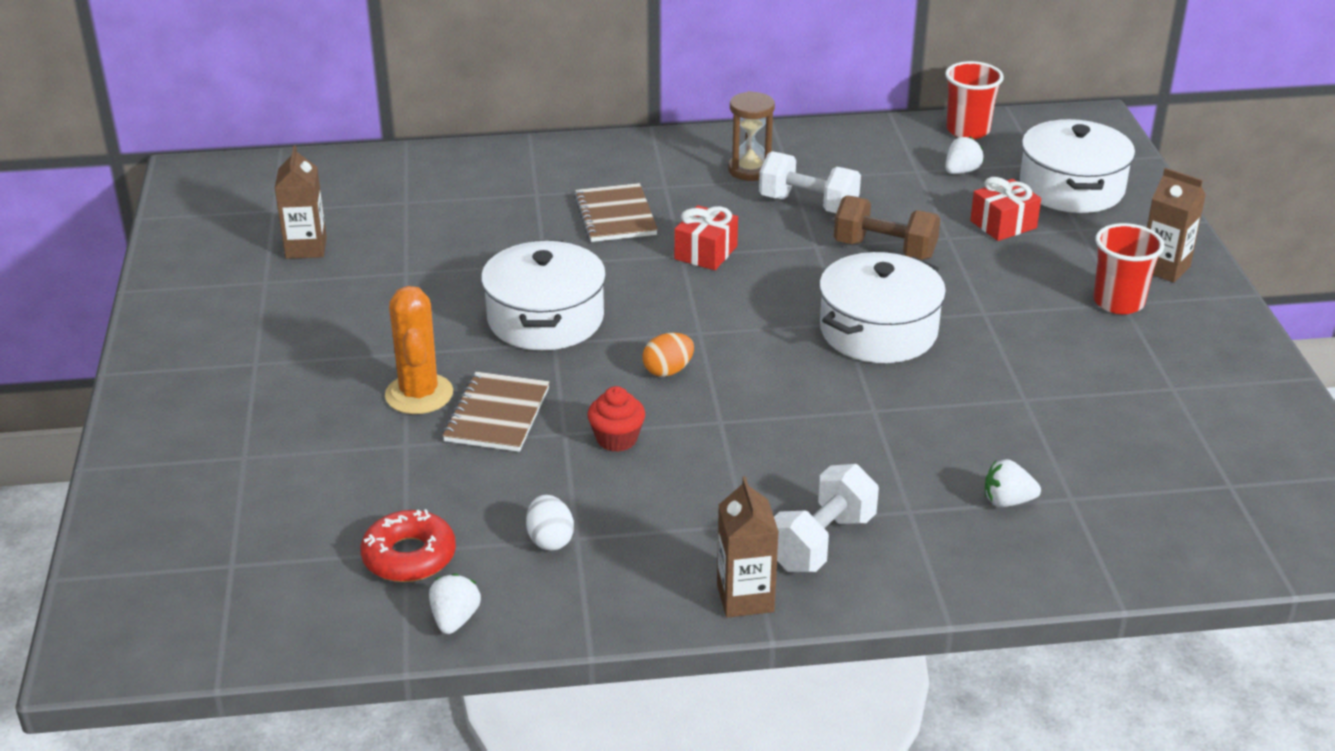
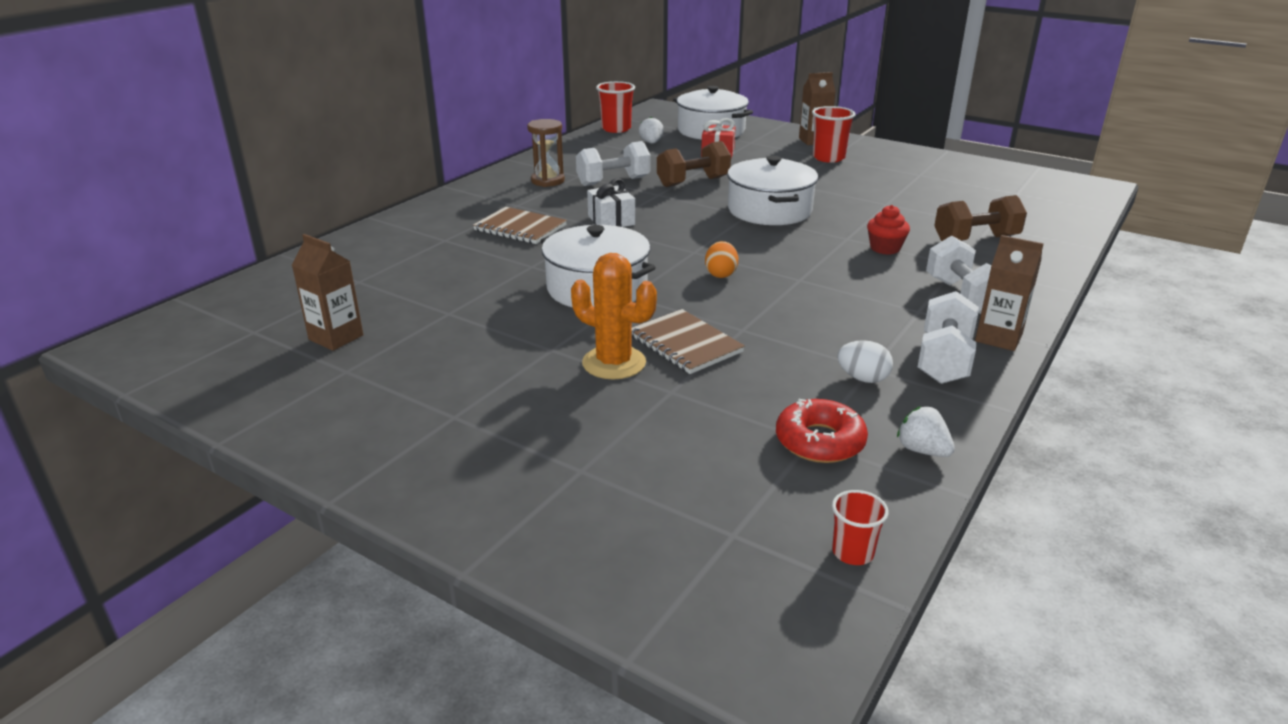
camera: 50 degrees left, 5 degrees down
(263, 633) = (852, 552): none -> red cup
(616, 439) = (773, 315): red cupcake -> red cupcake (885, 248)
(647, 577) = (943, 360): none -> white dumbbell
(706, 253) = (611, 220): red gift -> white gift
(1007, 501) = (975, 239): white strawberry -> brown dumbbell

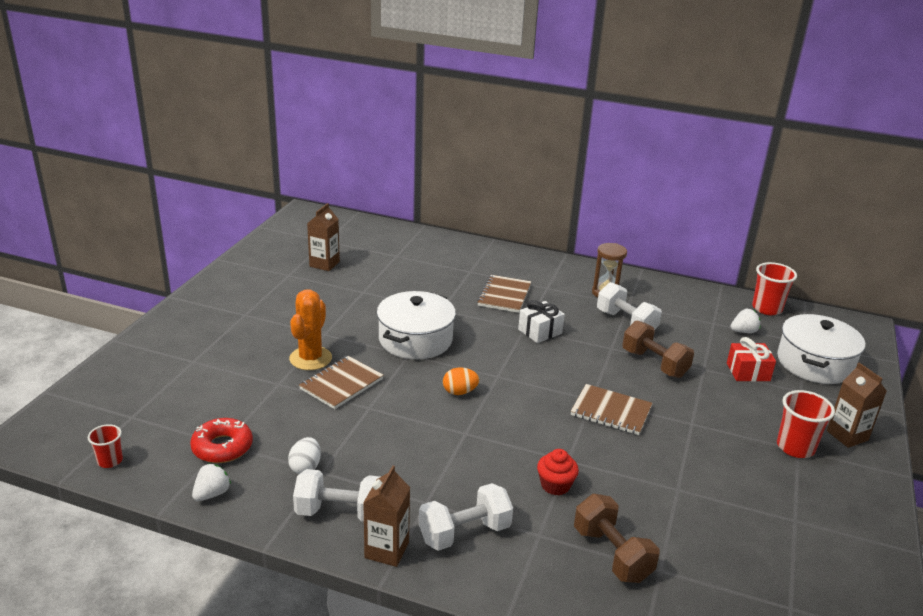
camera: 75 degrees right, 0 degrees up
(769, 210) = (611, 411): white pot -> brown notebook

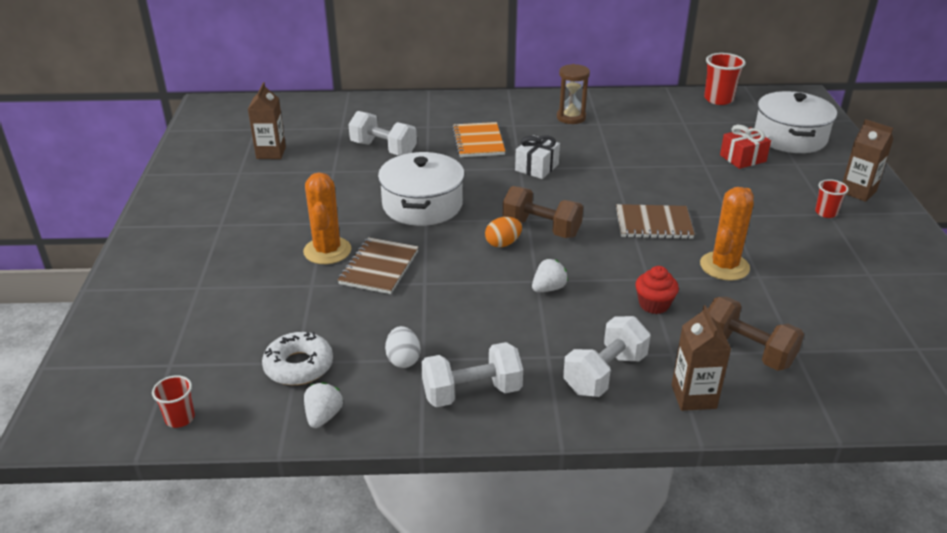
camera: 20 degrees left, 5 degrees up
(222, 447) = (299, 366): red donut -> white donut
(386, 550) = (544, 413): brown carton -> brown carton (693, 396)
(504, 295) = (478, 142): brown notebook -> orange notebook
(626, 323) = (608, 140): white dumbbell -> white dumbbell (383, 149)
(650, 470) = (724, 266): none -> orange cactus
(654, 363) = (660, 171): brown dumbbell -> brown dumbbell (541, 228)
(743, 331) = (714, 124): white strawberry -> white strawberry (548, 288)
(795, 447) = (826, 213): red cup -> red cup, size x0.60

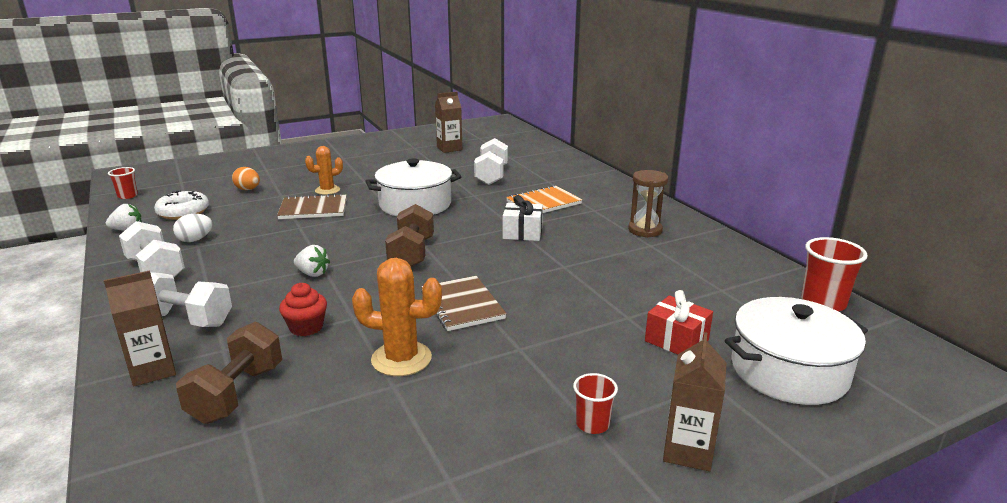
camera: 65 degrees right, 10 degrees down
(327, 251) = (327, 190): orange cactus -> orange cactus, size x0.66
(503, 243) = (375, 243): orange egg -> orange egg (248, 189)

